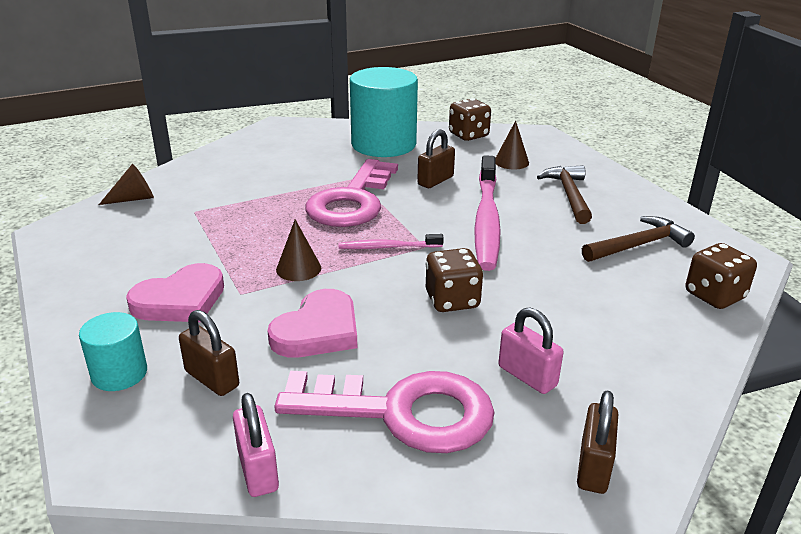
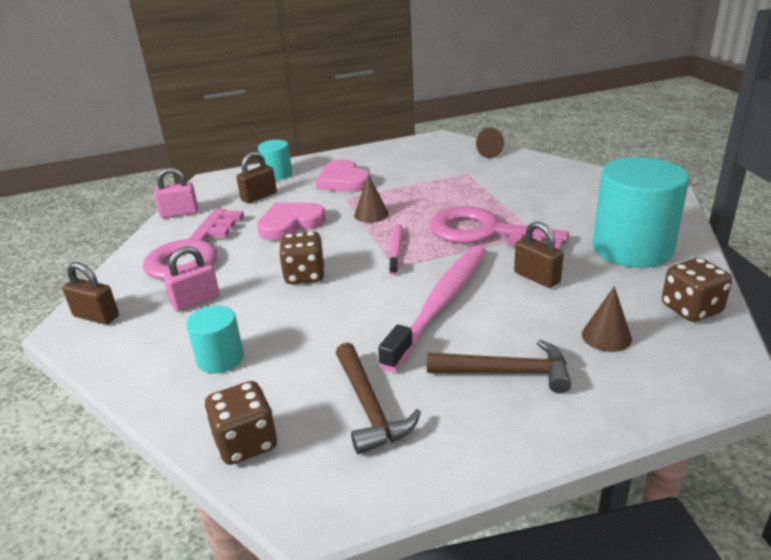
camera: 100 degrees right, 0 degrees up
(318, 330) = (290, 224): pink heart -> pink heart turned 105 degrees clockwise
(486, 220) = (441, 303): pink toothbrush -> pink toothbrush turned 105 degrees clockwise
(622, 332) = (220, 358): none -> turquoise cylinder

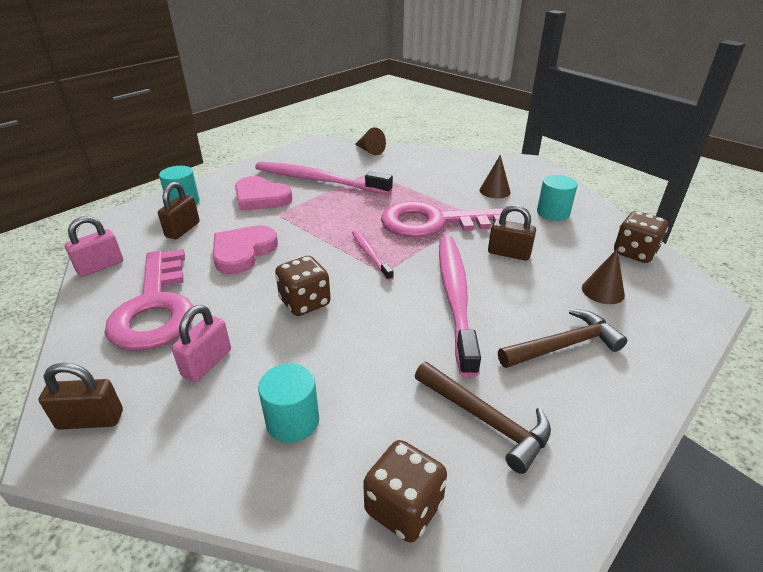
camera: 30 degrees left, 5 degrees up
(371, 214) = (317, 226): brown cone -> brown cone (494, 191)
(408, 174) = (318, 180): none -> pink toothbrush
(632, 248) = (553, 213): turquoise cylinder -> turquoise cylinder, size x0.50

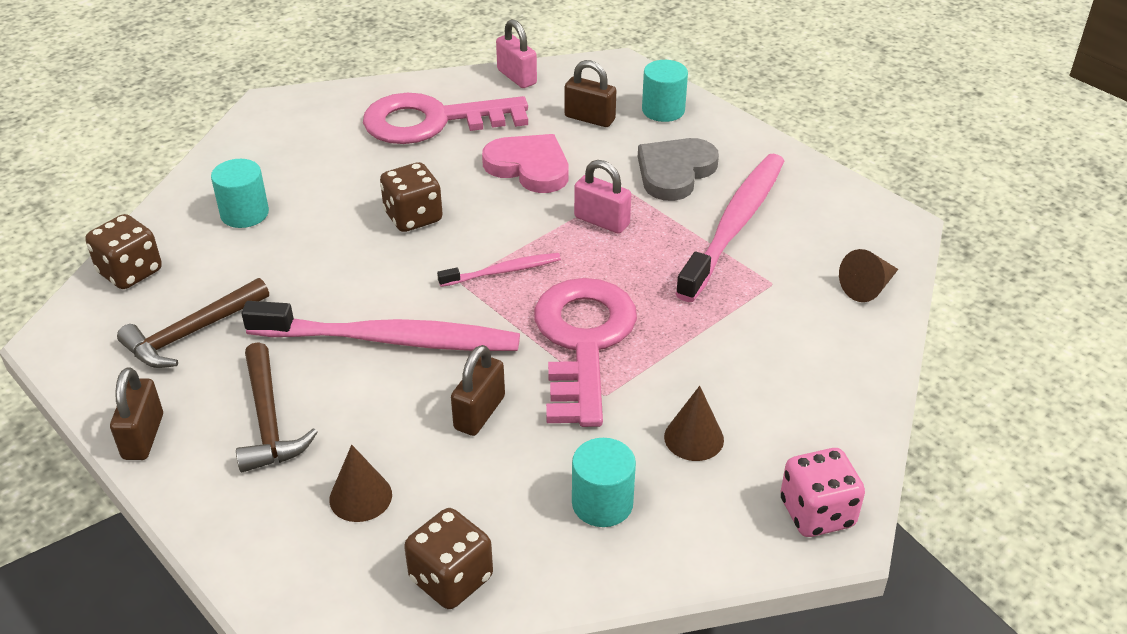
camera: 95 degrees right, 5 degrees up
(90, 419) = (292, 112): brown padlock -> brown padlock (143, 436)
(207, 363) = (337, 161): pink padlock -> pink padlock (602, 221)
(261, 198) = (675, 172): pink heart -> grey heart
(525, 165) = (817, 513): none -> pink dice

